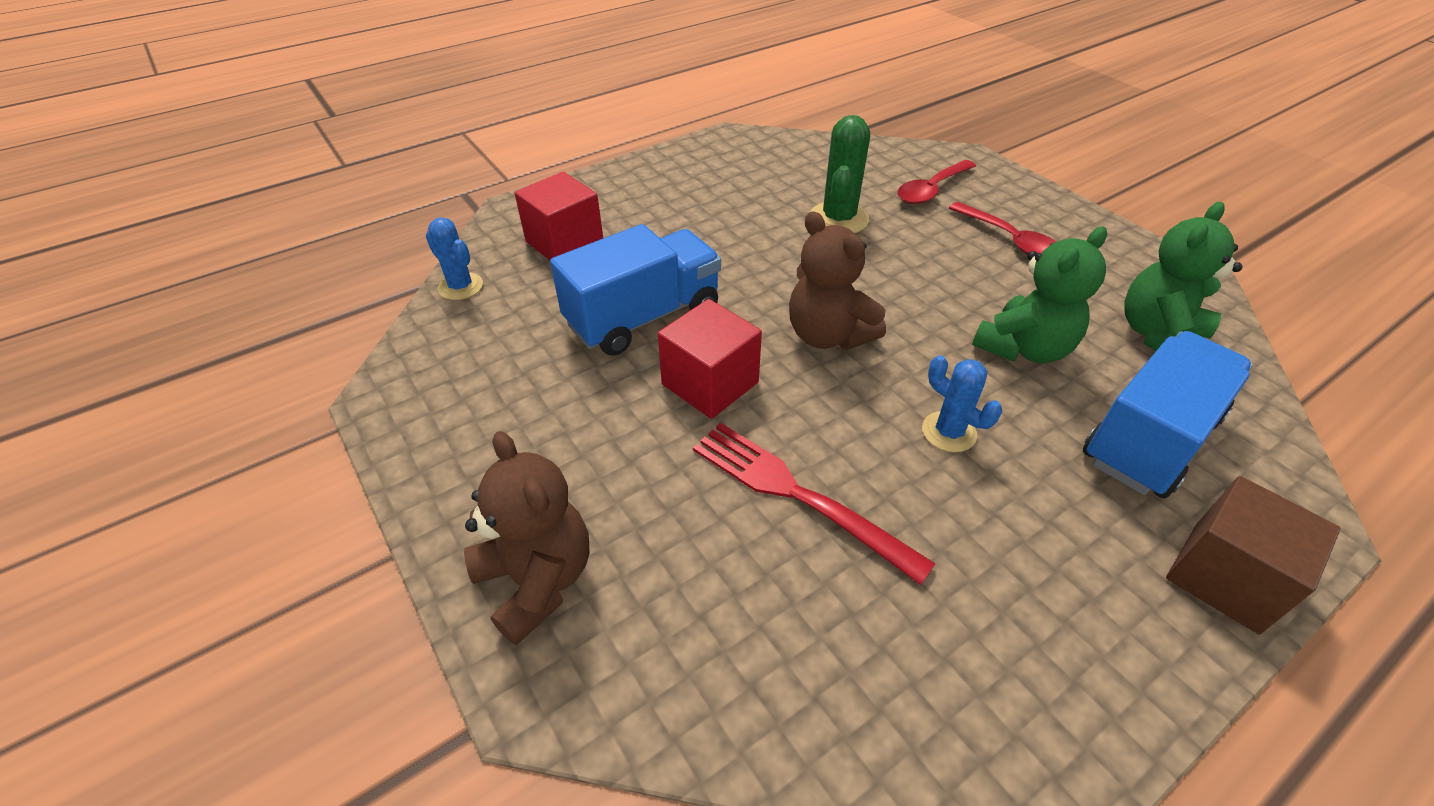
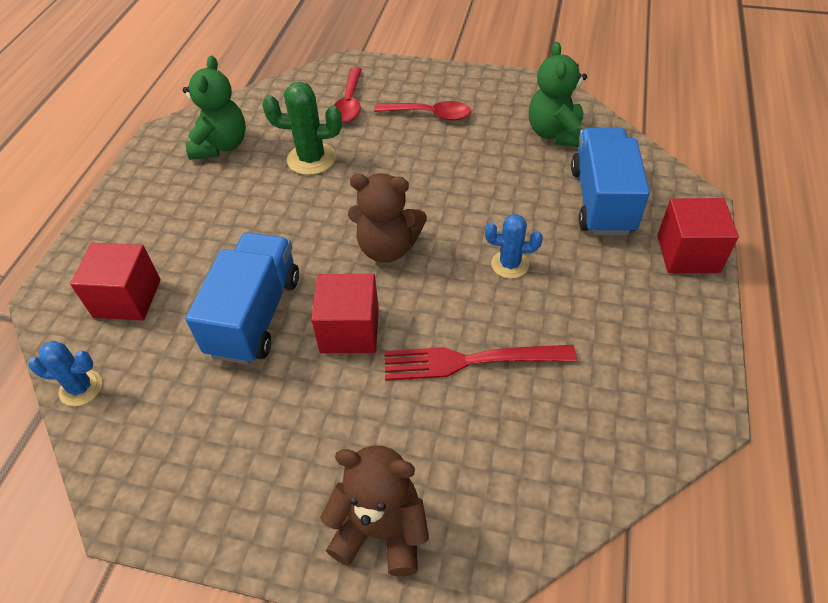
camera: 40 degrees left, 5 degrees up
(838, 219) = (311, 159): green cactus -> green cactus turned 60 degrees counterclockwise
(1024, 348) = (500, 185): green teddy bear -> green teddy bear (221, 146)
(1225, 577) = (688, 253): brown cube -> red cube

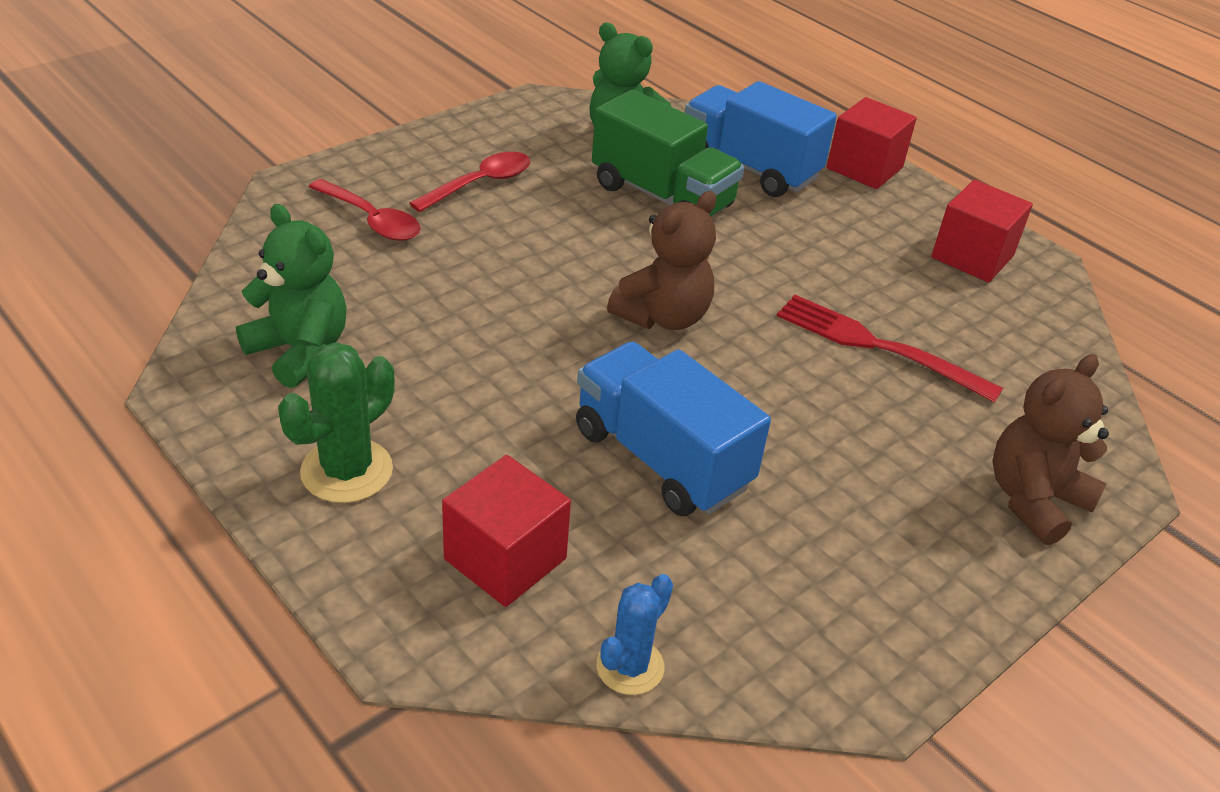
camera: 60 degrees left, 10 degrees down
(311, 159) = (438, 295): green cactus -> green cactus (347, 471)
(349, 330) = (758, 400): red cube -> red cube (972, 256)
(469, 361) = (876, 346): red fork -> red fork turned 90 degrees clockwise
(510, 264) = (775, 258): blue cactus -> none
(512, 183) = (662, 196): none -> green truck

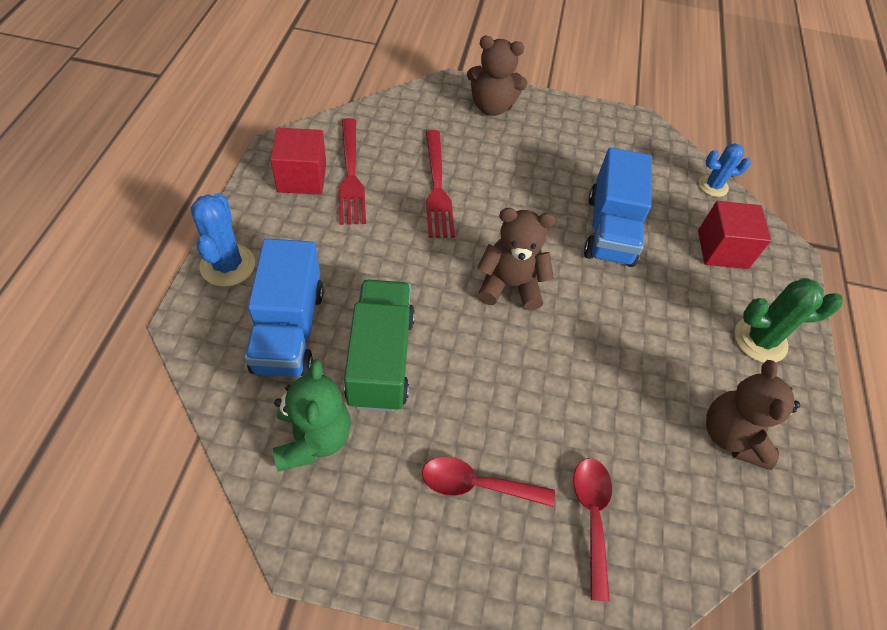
camera: 130 degrees left, 15 degrees up
(300, 351) = (731, 435): green teddy bear -> brown teddy bear
(864, 168) = (228, 265): red cube -> blue cactus
(951, 291) = (351, 175): none -> red fork

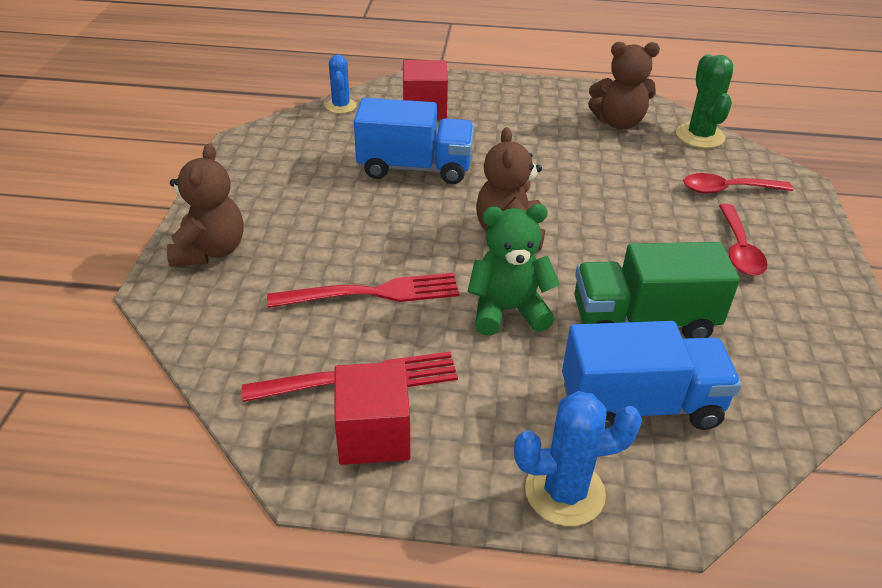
camera: 90 degrees left, 15 degrees down
(313, 438) = (760, 363): green teddy bear -> green teddy bear (508, 310)
(760, 340) = (521, 101): green cactus -> green cactus (700, 136)

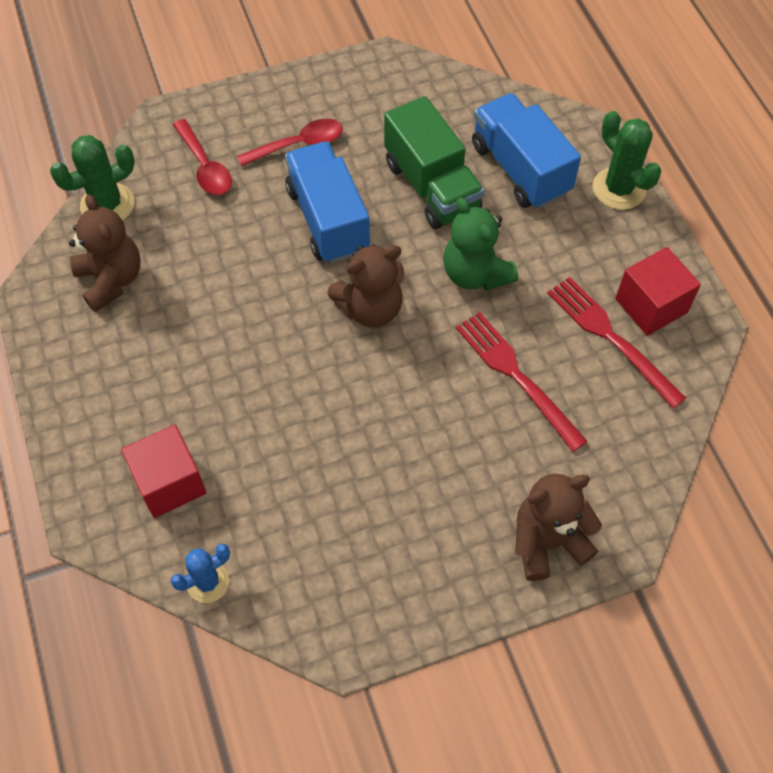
camera: 115 degrees left, 20 degrees up
(415, 168) = (305, 433): blue truck -> blue truck (328, 219)
(564, 492) = (619, 189): blue cactus -> green cactus

